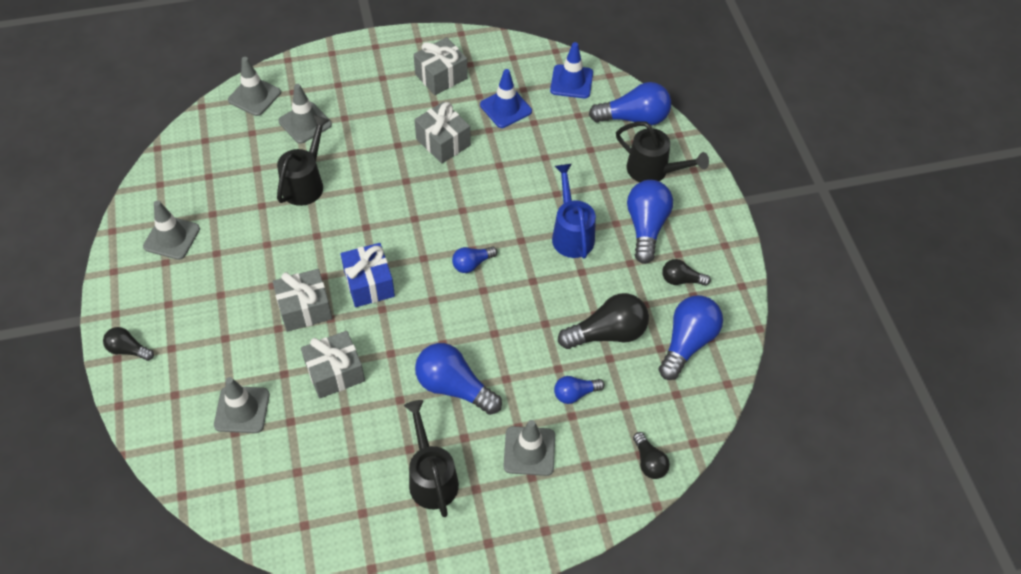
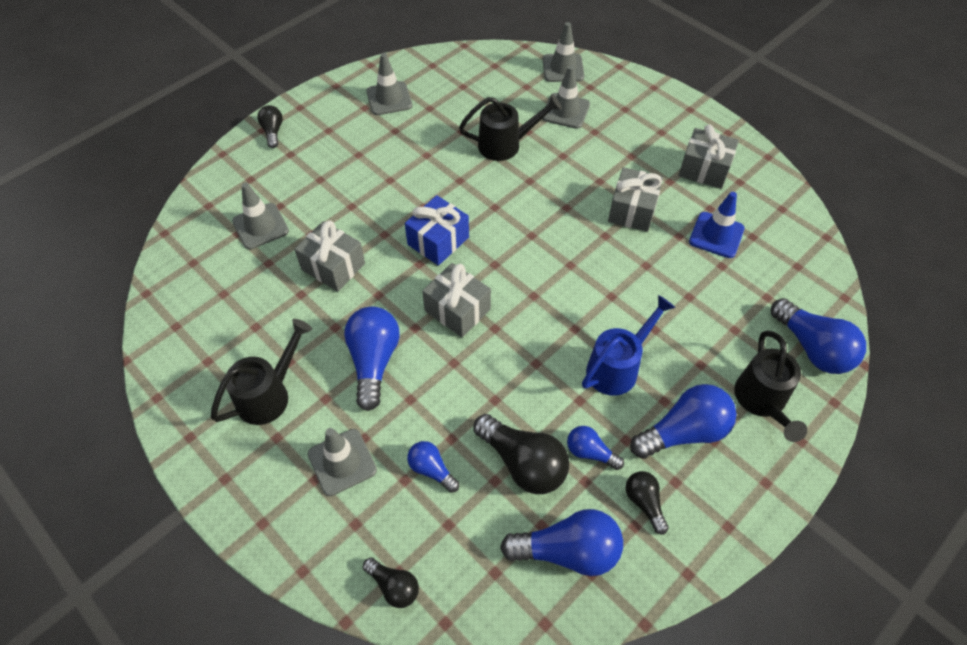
camera: 60 degrees right, 0 degrees up
(305, 309) = (382, 212): grey gift -> grey gift (457, 310)
(472, 264) = (517, 304): blue light bulb -> blue light bulb (590, 452)
(571, 82) = (802, 270): blue traffic cone -> none
(649, 462) = (394, 586): black light bulb -> black light bulb turned 90 degrees counterclockwise

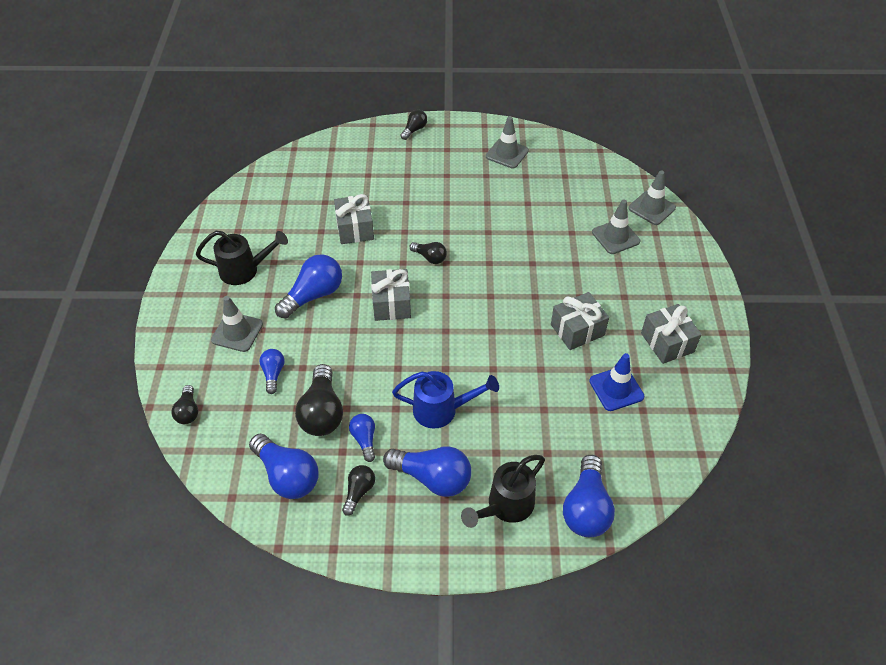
camera: 45 degrees right, 5 degrees down
(260, 226) = (344, 179): grey traffic cone -> none
(438, 241) = (430, 257): blue gift -> black light bulb
(506, 145) = (545, 231): black watering can -> none

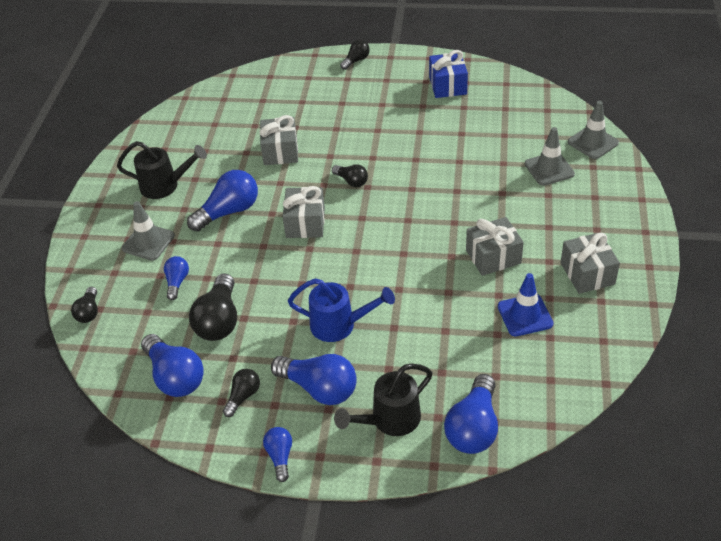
camera: 10 degrees right, 5 degrees down
(364, 440) = (257, 348): blue light bulb -> blue light bulb (280, 457)
(507, 153) = (448, 85): grey traffic cone -> blue gift

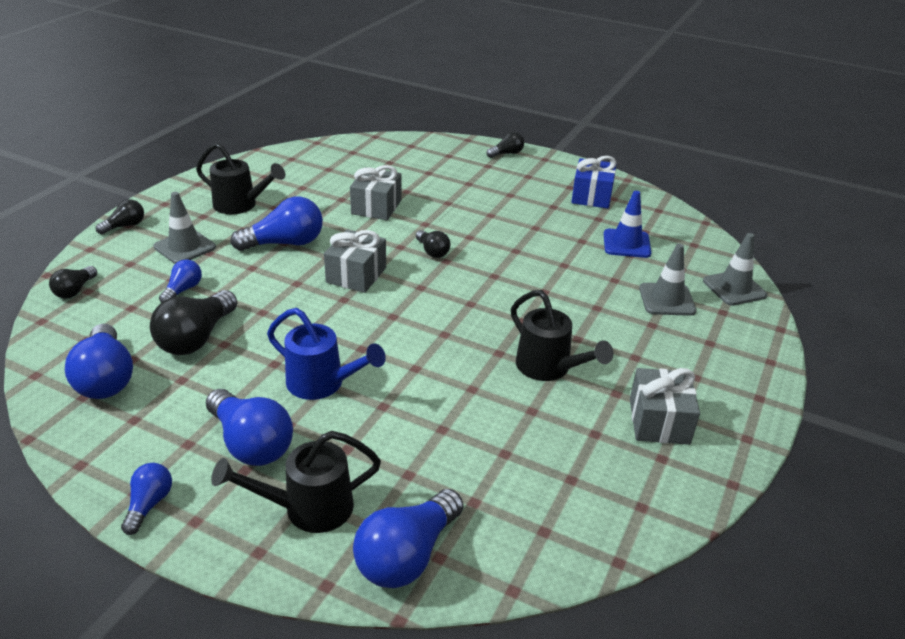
camera: 15 degrees right, 10 degrees down
(243, 396) = (160, 423): black light bulb -> black light bulb (125, 226)
(493, 257) = (548, 368): grey gift -> black watering can
(525, 315) = (552, 443): blue traffic cone -> blue traffic cone (626, 244)

